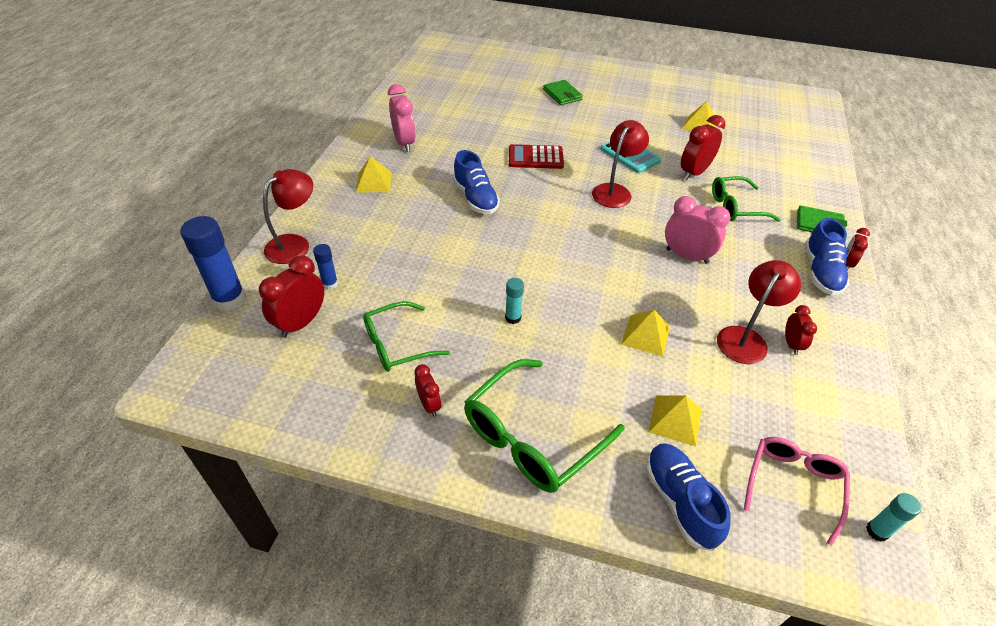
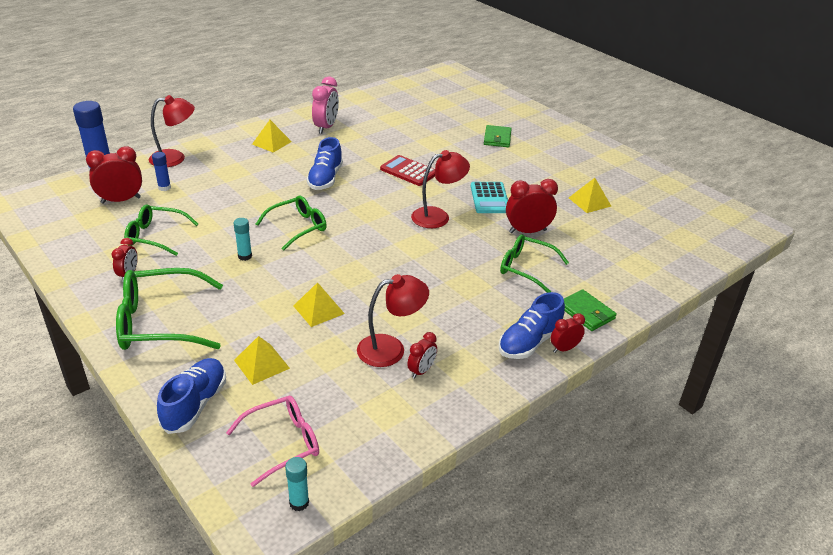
camera: 35 degrees right, 10 degrees down
(518, 261) = (298, 227): none -> green glasses
(687, 256) = (428, 280): pink clock -> none

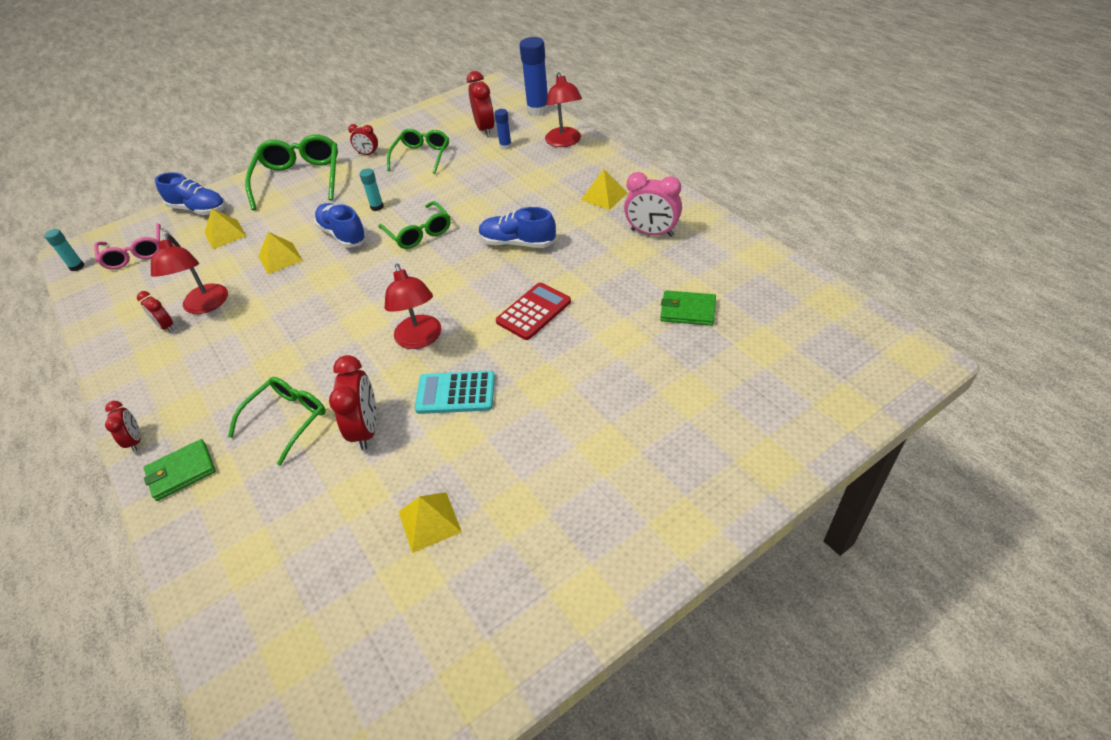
camera: 100 degrees right, 10 degrees up
(497, 138) = (642, 414): green wallet -> green wallet (687, 310)
(529, 342) = (161, 410): blue shoe -> blue shoe (343, 235)

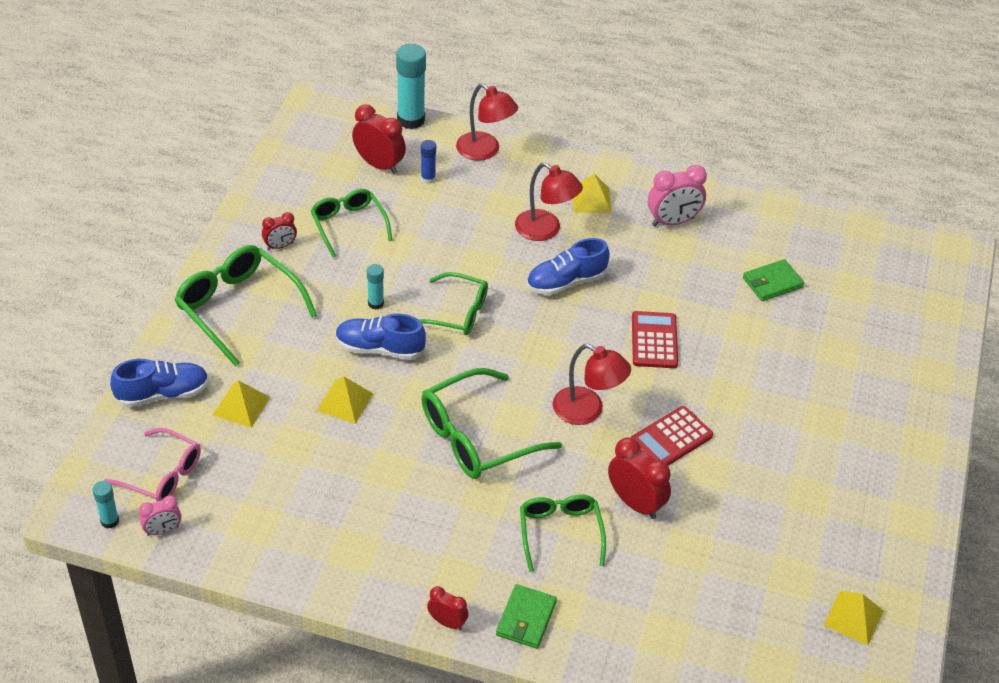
camera: 45 degrees left, 0 degrees up
(90, 286) = (163, 530): none -> pink clock
(166, 326) = (321, 522): red clock -> none
(205, 306) = (333, 484): red lamp -> red lamp (545, 230)
(325, 319) = (477, 437): none -> green glasses
(429, 521) = (762, 536): yellow pyramid -> yellow pyramid (853, 617)
(455, 393) = (671, 439): turquoise calculator -> red calculator
(538, 110) = (411, 120): blue glue stick -> turquoise glue stick

